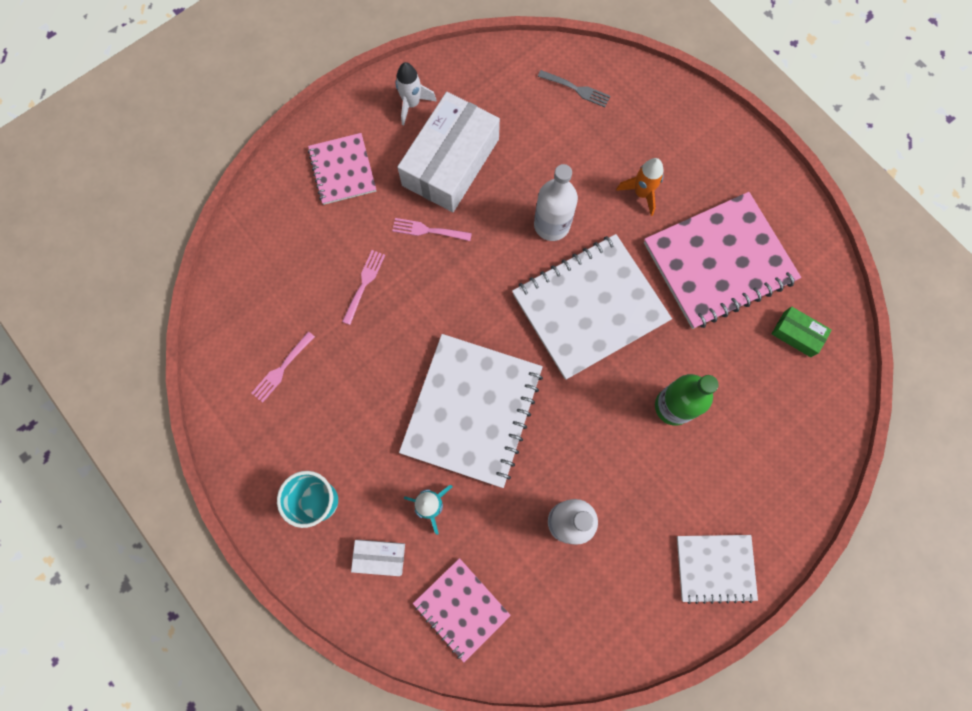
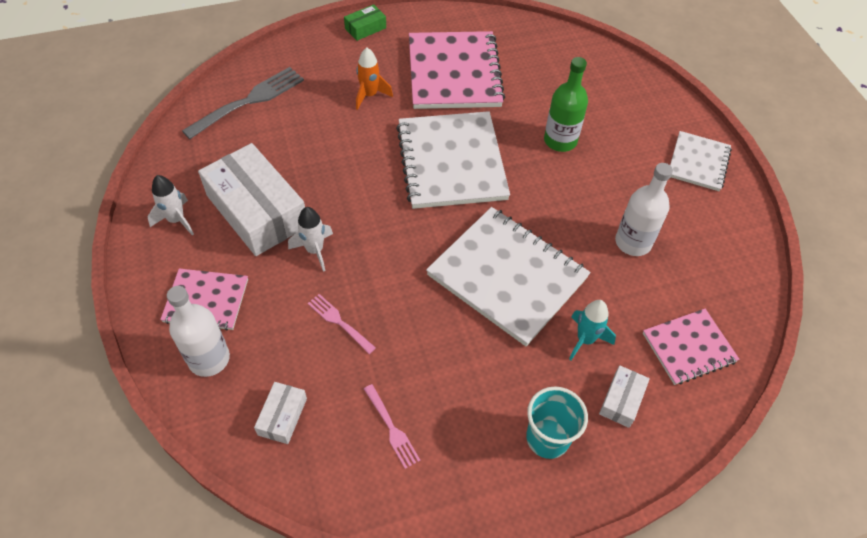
camera: 70 degrees left, 20 degrees down
(262, 280) = (282, 416): none -> white box
(429, 230) = (315, 250): pink fork -> white rocket
(551, 225) = (363, 161): white bottle -> white bottle (209, 359)
(576, 89) = (248, 102): grey fork -> grey fork, size x1.87
(797, 334) = (533, 53): green box -> green box (365, 28)

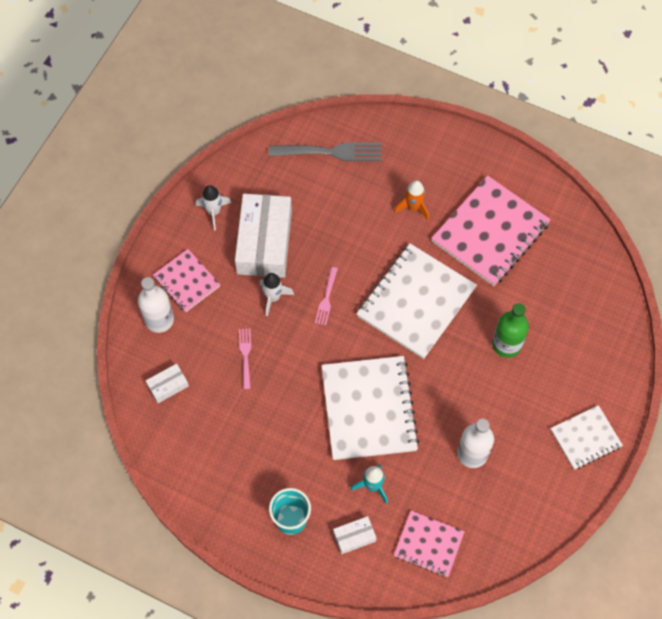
camera: 45 degrees right, 10 degrees up
(365, 28) = (465, 146): green box -> none
(391, 428) = (216, 441): pink fork -> pink fork (326, 298)

